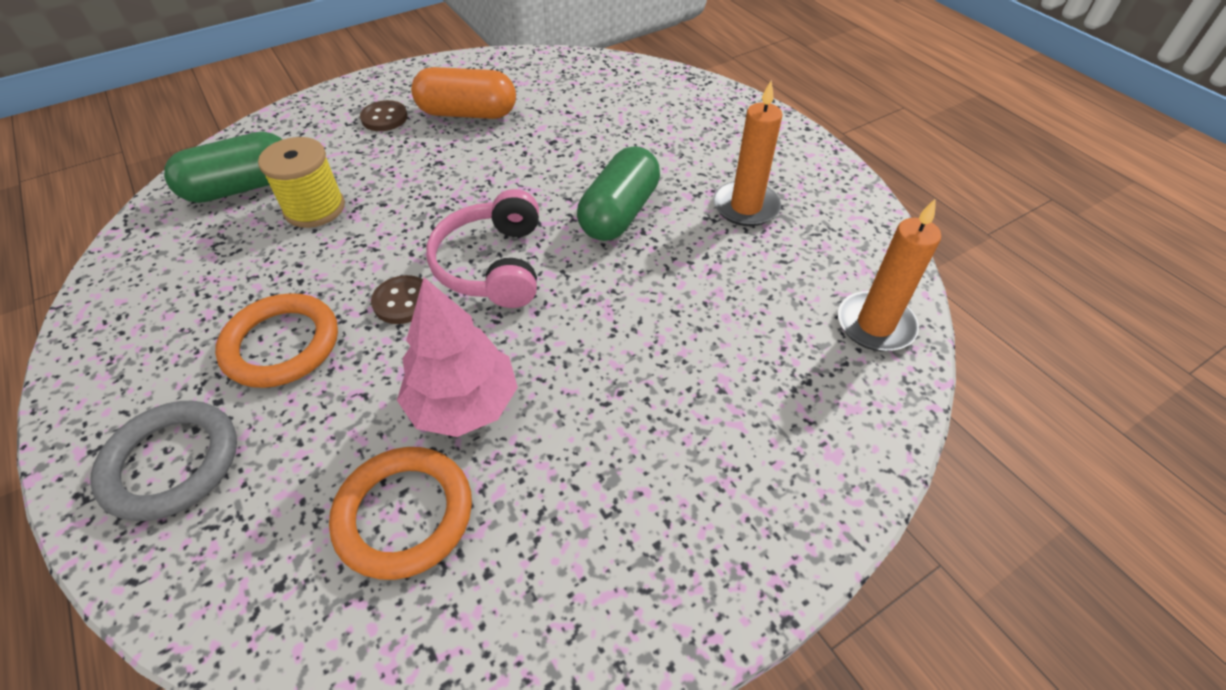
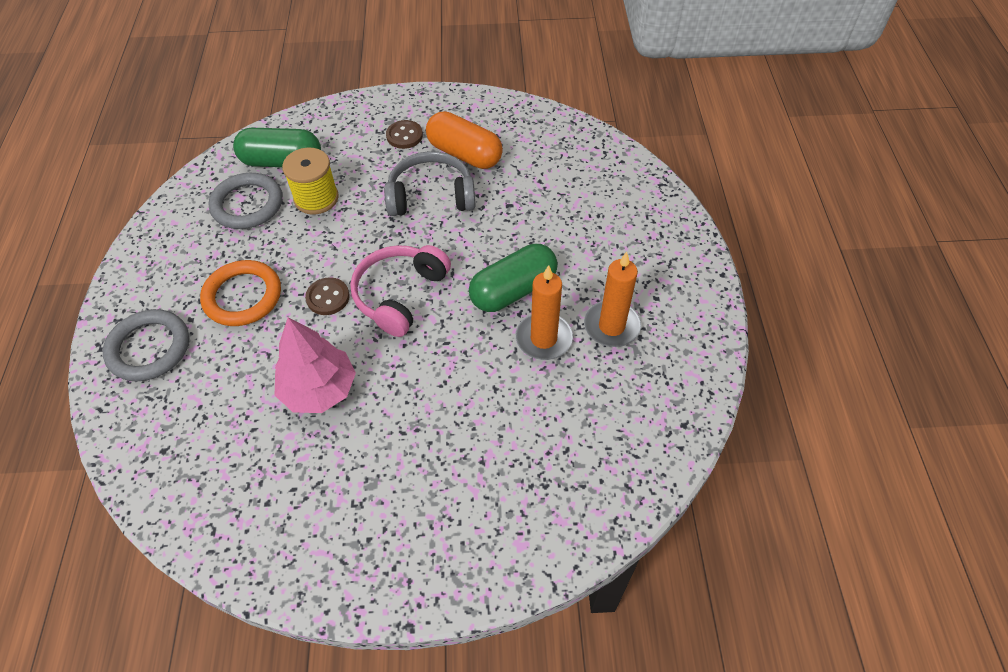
camera: 30 degrees right, 5 degrees up
(221, 245) = (247, 204): none -> grey ring
(404, 514) = (245, 444): orange ring -> none
(458, 161) = (431, 196): none -> grey headphones
(875, 325) = (629, 468): orange candle -> orange candle (543, 338)

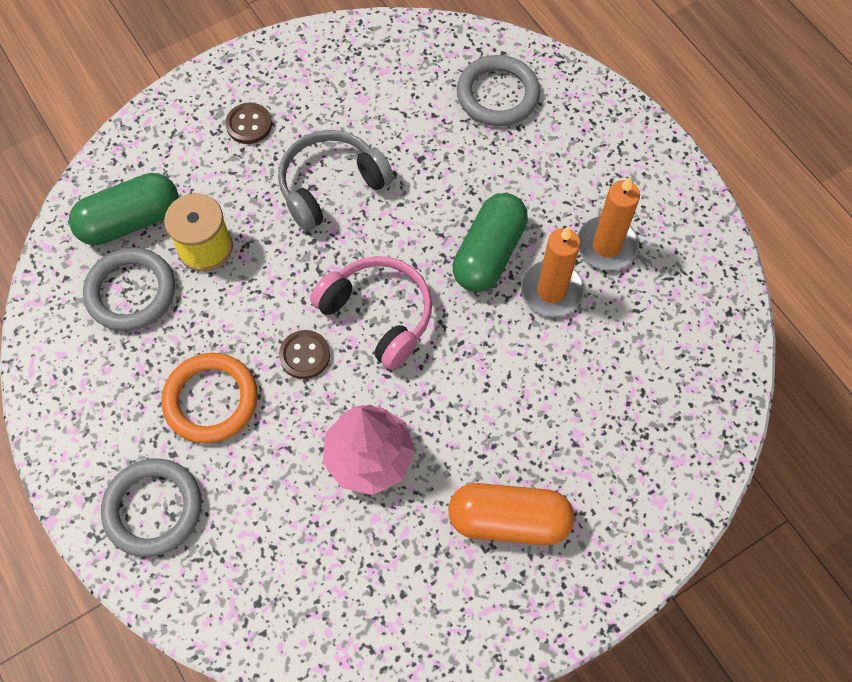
camera: 30 degrees left, 10 degrees up
(400, 295) = (378, 315): pink headphones -> pink headphones turned 135 degrees clockwise
(464, 154) = (332, 118): orange capsule -> orange capsule (509, 520)
(598, 186) = (497, 94): none -> grey ring

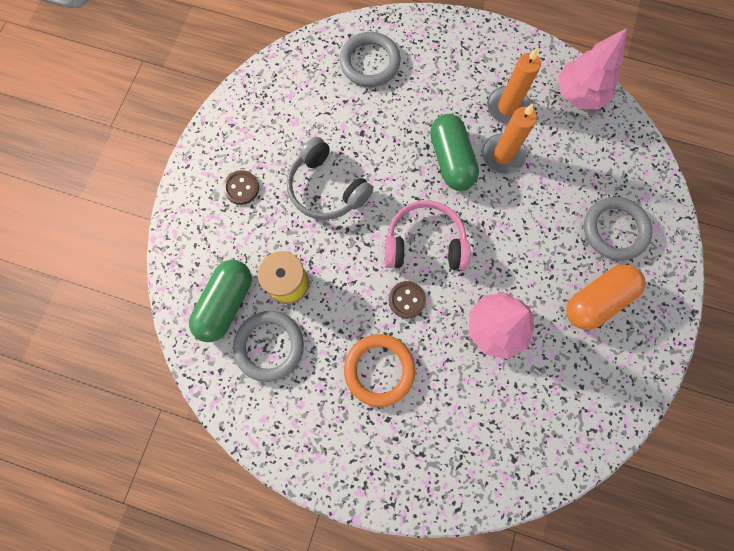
camera: 40 degrees left, 10 degrees up
(153, 509) = (407, 460): grey ring -> grey ring (614, 230)
(331, 186) = (326, 188): grey headphones -> grey headphones turned 60 degrees counterclockwise
(708, 292) = (580, 94): none -> pink tree

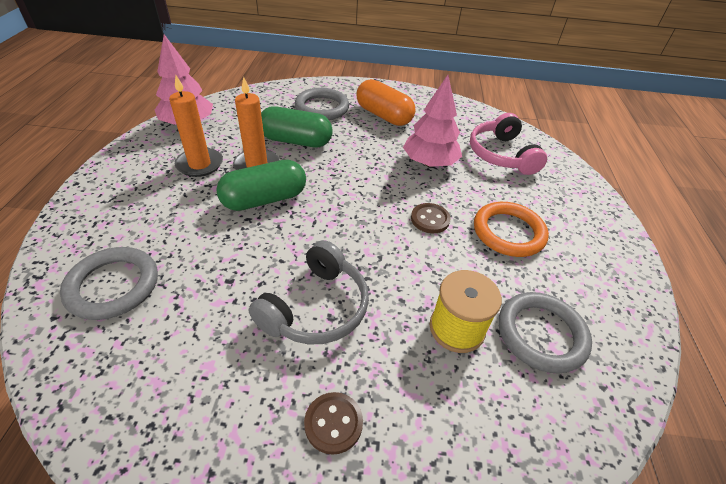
camera: 105 degrees left, 30 degrees down
(226, 303) = (517, 401): green capsule -> green capsule (296, 141)
(424, 243) = (365, 211): pink headphones -> pink headphones (501, 155)

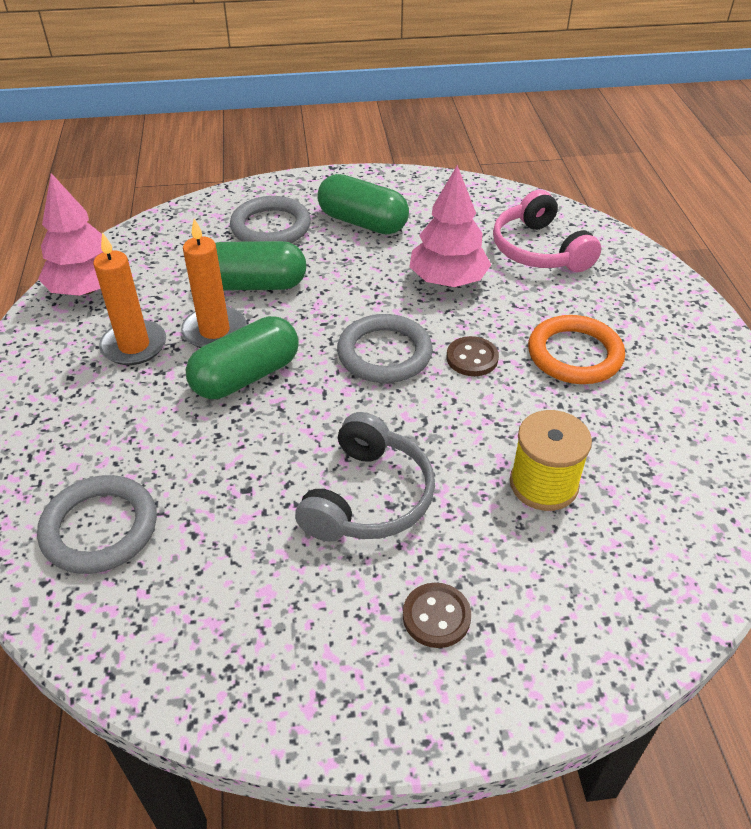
camera: 10 degrees left, 0 degrees up
(383, 116) = (362, 222): orange capsule -> green capsule
(541, 334) = (642, 469): grey ring -> grey ring (384, 353)

